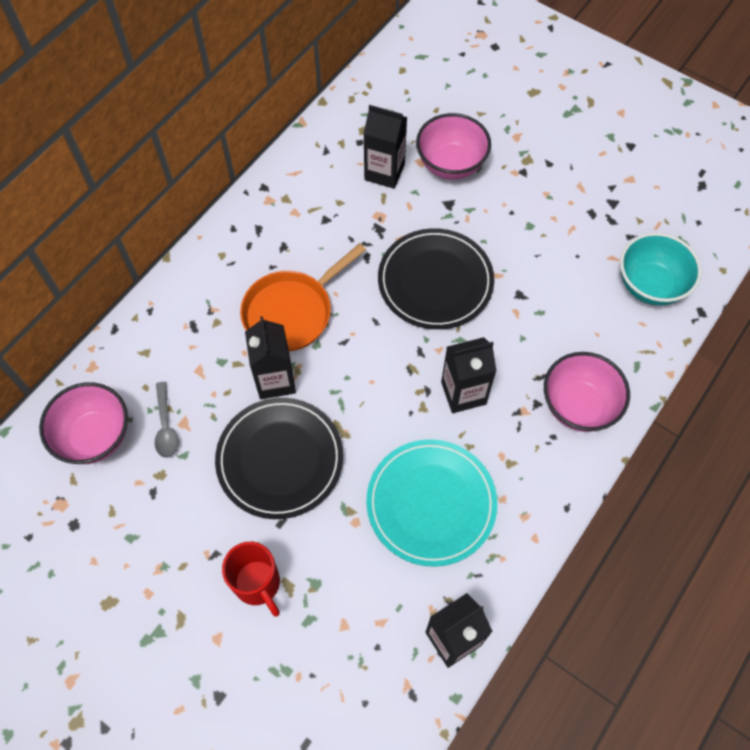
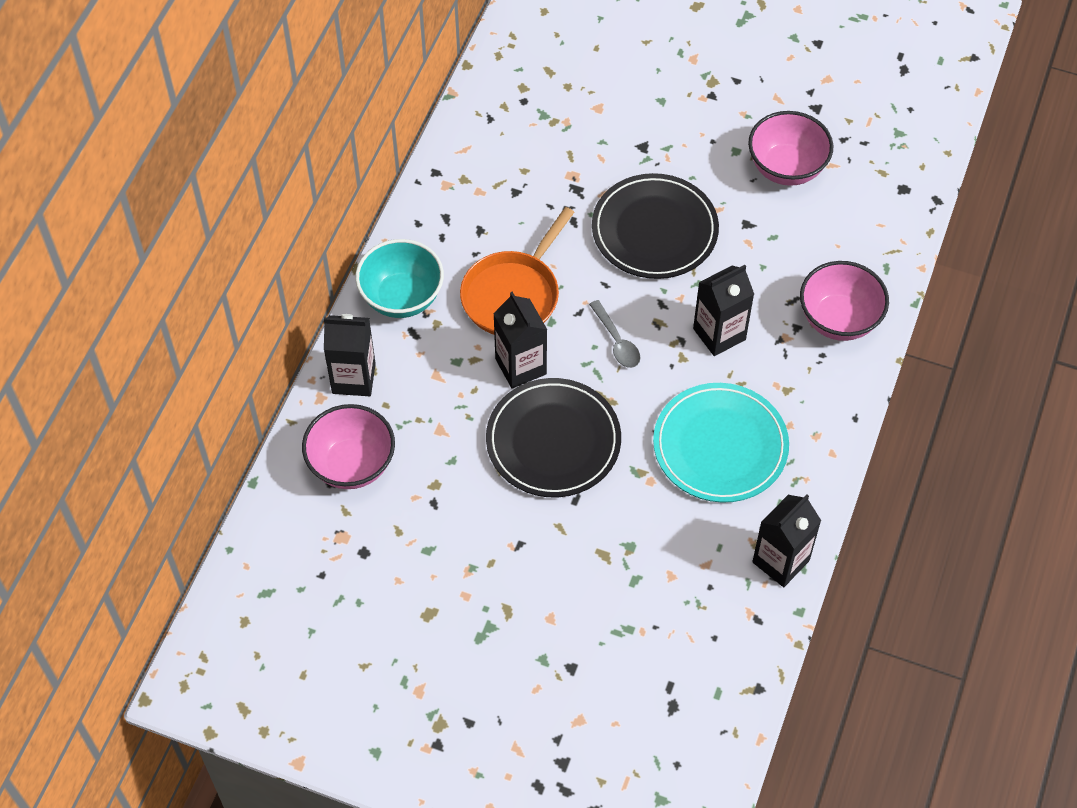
camera: 15 degrees left, 5 degrees down
(166, 426) = (422, 437): grey spoon -> grey spoon (616, 341)
(258, 584) = (573, 560): red mug -> none
(384, 172) = (562, 128): black carton -> black carton (353, 378)
(450, 164) = (631, 104): pink bowl -> pink bowl (786, 168)
(650, 285) = (877, 185): turquoise bowl -> turquoise bowl (402, 297)

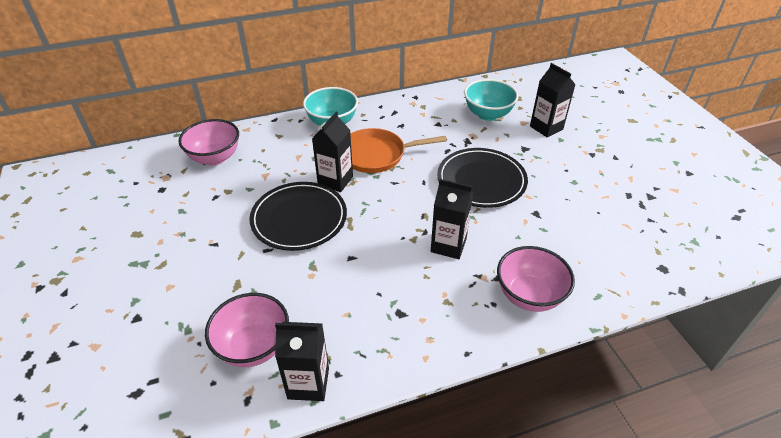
camera: 50 degrees right, 15 degrees down
(353, 378) = (268, 133): black carton -> black carton (546, 128)
(548, 128) = (488, 114): none -> turquoise bowl
(616, 341) = (393, 206): grey spoon -> none
(720, 446) = (369, 293): turquoise plate -> none
(786, 168) = (595, 207): pink bowl -> pink bowl (253, 346)

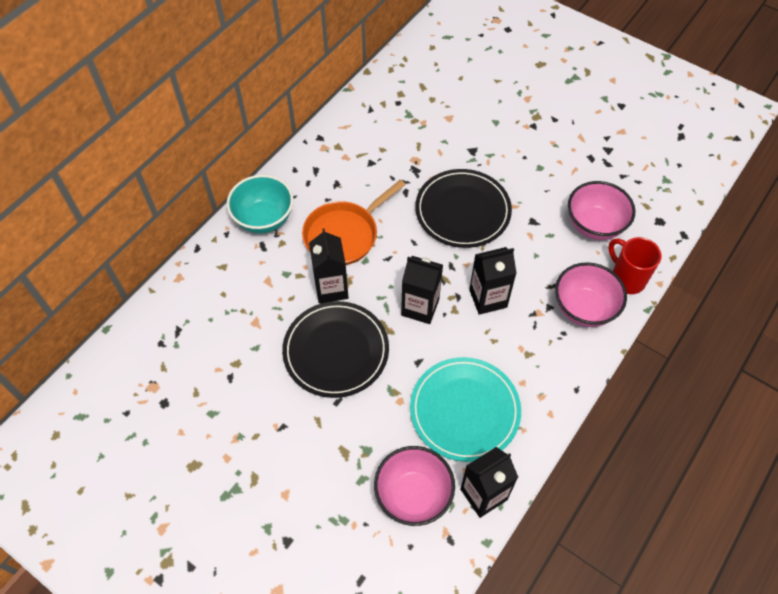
camera: 35 degrees left, 15 degrees up
(215, 158) = (181, 333): pink bowl -> pink bowl (594, 225)
(354, 311) = (464, 410): none -> turquoise plate
(488, 114) = (409, 124): turquoise bowl -> none
(546, 128) = (473, 113): black carton -> black carton (420, 307)
(591, 295) = (626, 278): none -> red mug

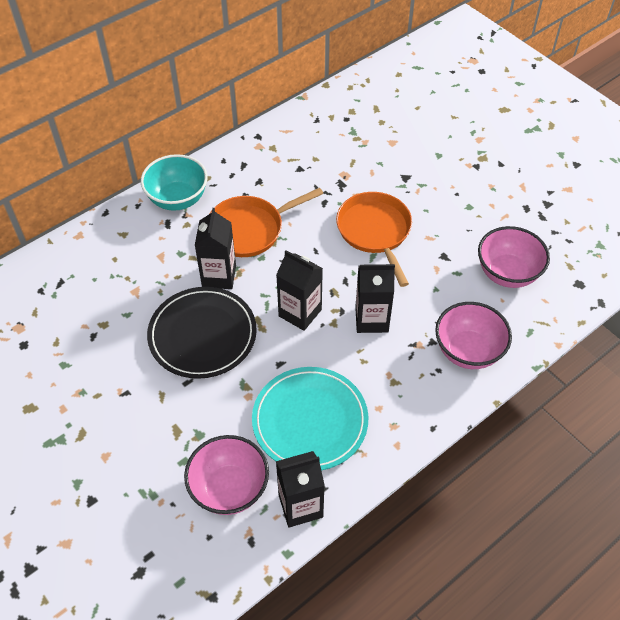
camera: 15 degrees right, 5 degrees down
(462, 211) = (375, 232): black plate -> orange pan
(626, 278) = (524, 332): red mug -> none

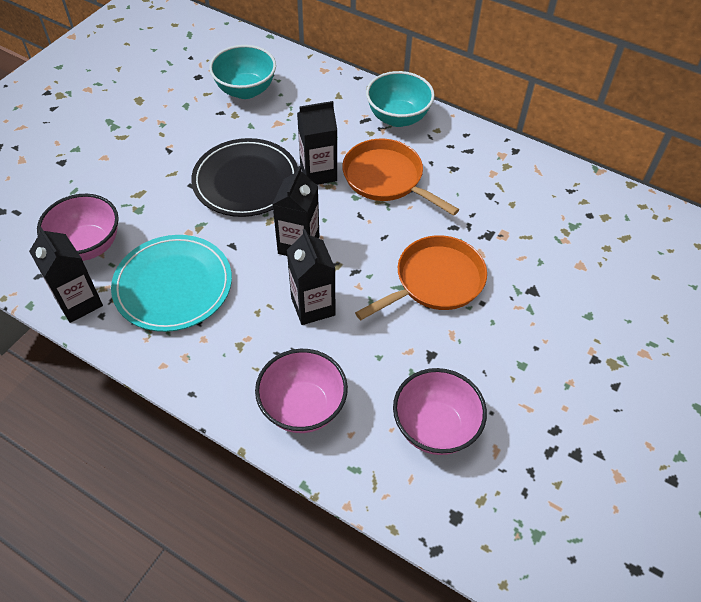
camera: 70 degrees right, 0 degrees up
(71, 306) = (245, 90): none -> turquoise bowl

